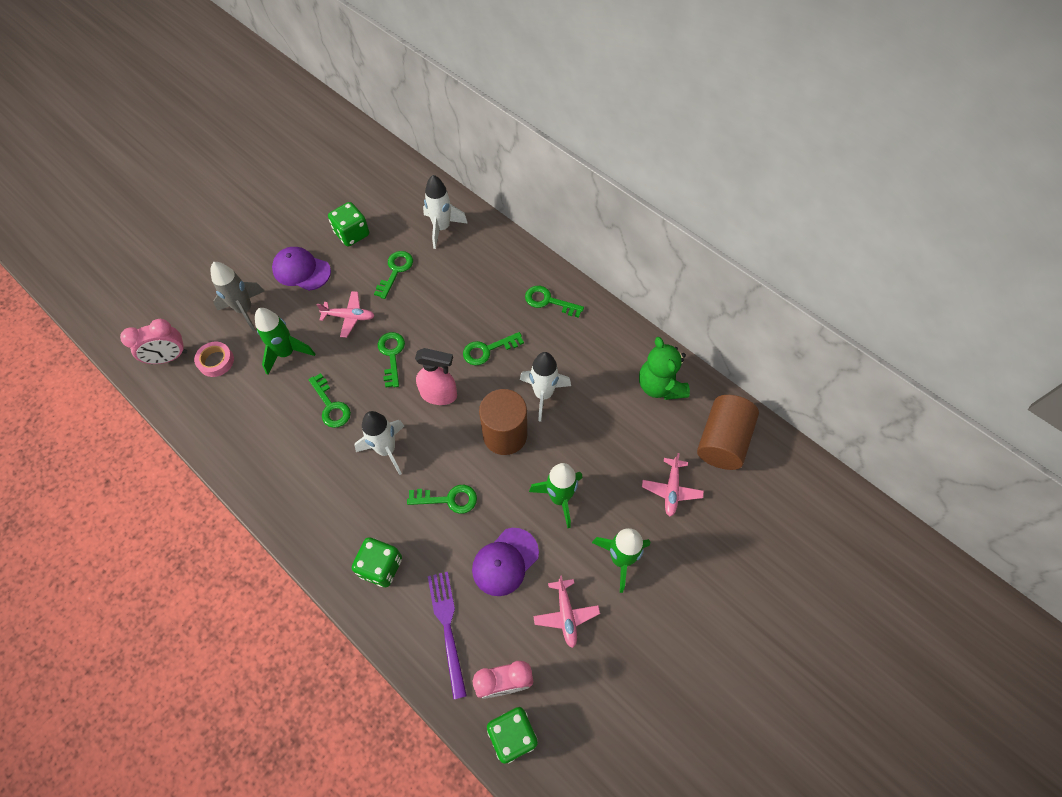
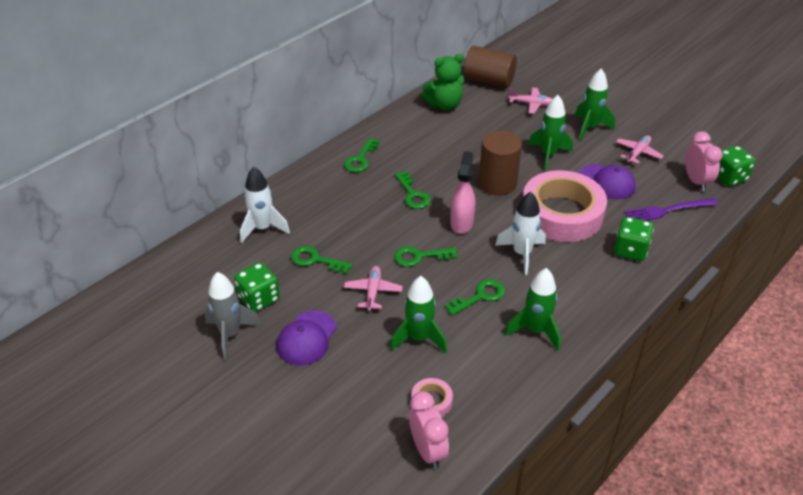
camera: 90 degrees left, 20 degrees down
(245, 310) = (360, 384): grey rocket -> grey rocket (230, 334)
(279, 451) = (535, 331): none -> green rocket
(448, 499) = (562, 214): green key -> pink tape
(543, 394) = (457, 162): white rocket -> none
(566, 614) = (638, 153): pink plane -> pink plane turned 45 degrees counterclockwise

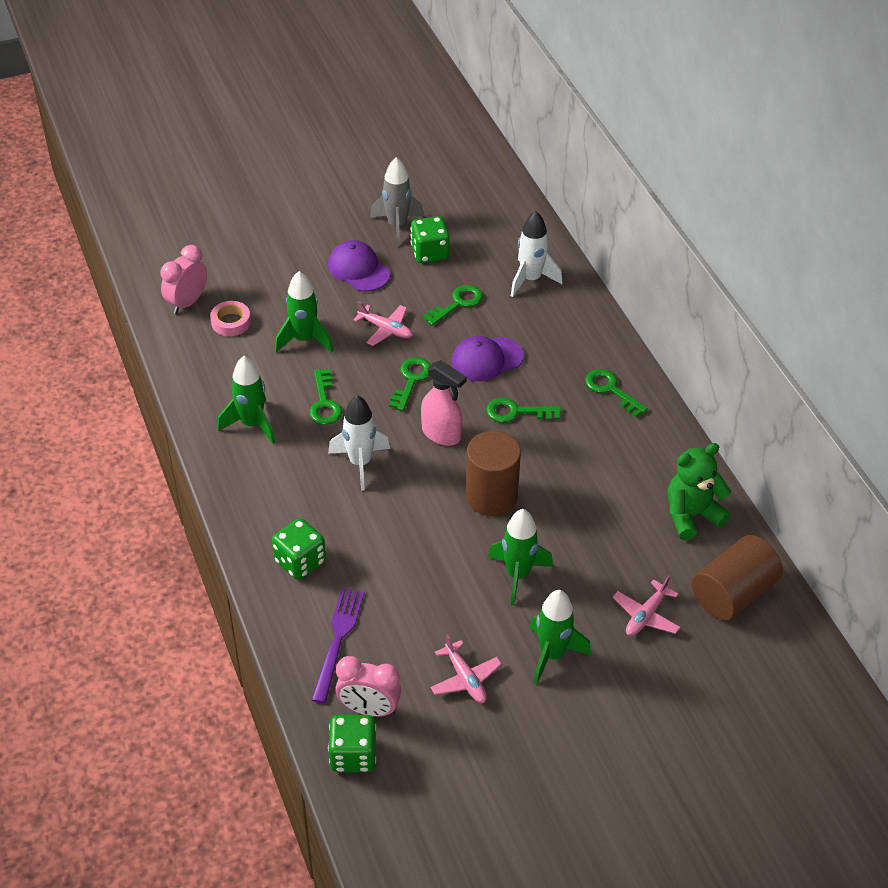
camera: 115 degrees right, 5 degrees up
(428, 450) = (187, 302): pink clock -> pink clock turned 120 degrees clockwise
(444, 105) = (691, 515): green teddy bear -> green teddy bear turned 60 degrees clockwise
(562, 214) = (400, 530): pink tape -> none
(607, 182) = (428, 608): purple cap -> purple cap (486, 359)

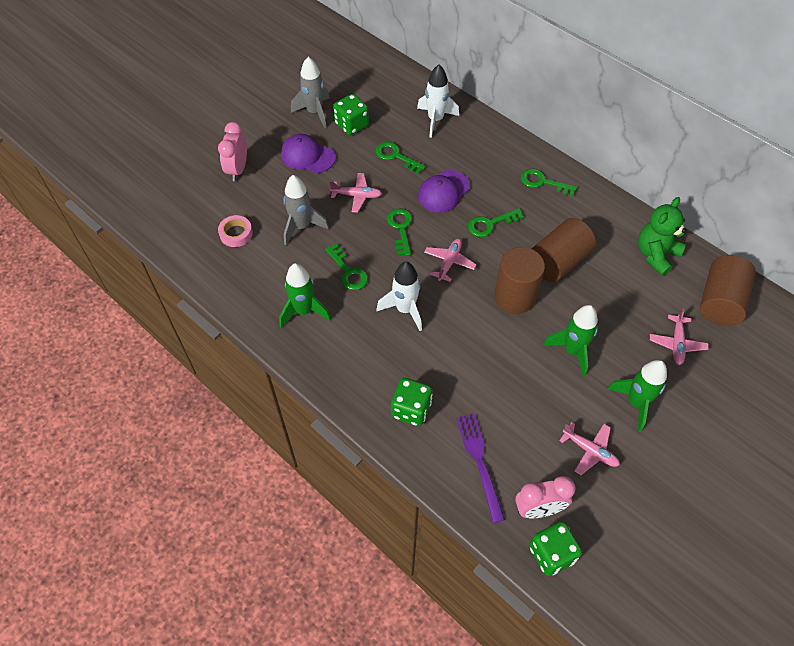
camera: 25 degrees left, 10 degrees up
(187, 302) = (191, 230): pink clock -> pink clock (237, 169)
(304, 340) = (301, 226): green rocket -> grey rocket
(441, 434) = (449, 262): pink spray bottle -> pink plane
(457, 303) = (396, 156): green key -> green key turned 75 degrees counterclockwise
(568, 479) = (558, 261): none -> brown cylinder

